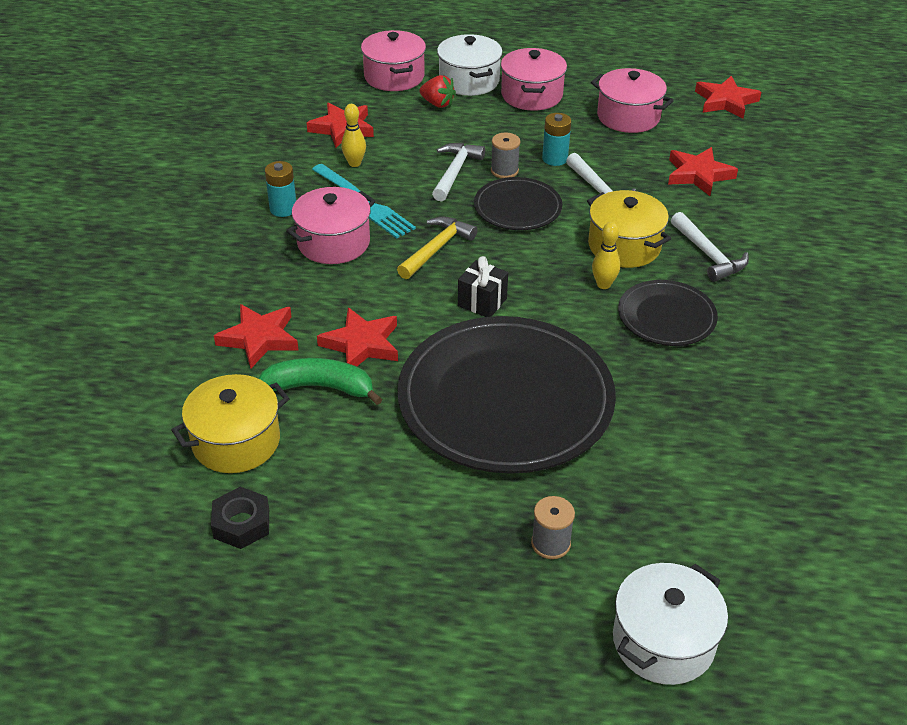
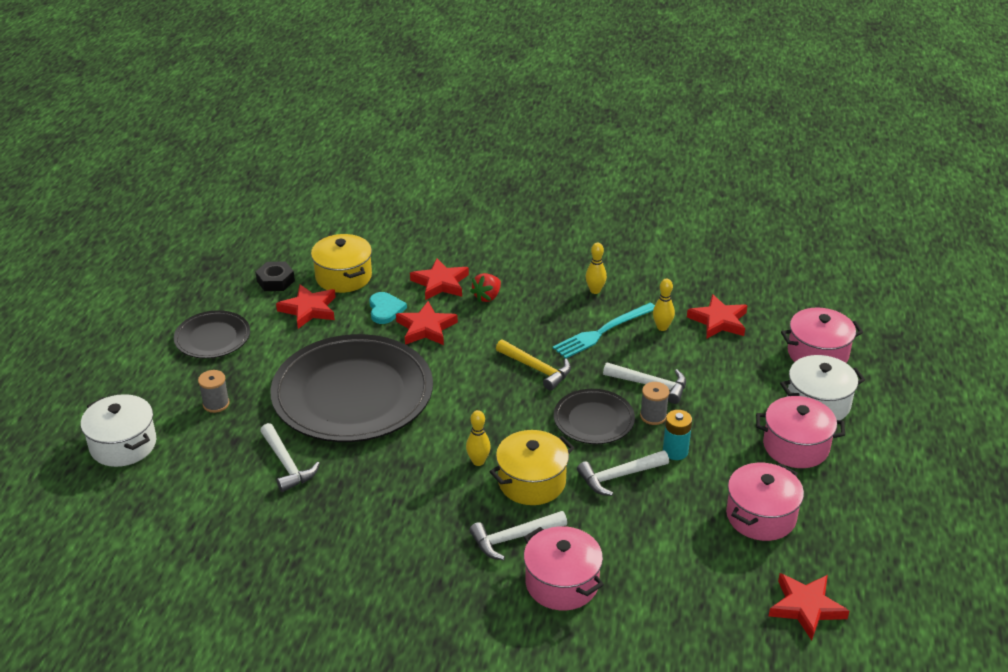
camera: 95 degrees right, 5 degrees down
(283, 209) = (595, 290): turquoise battery -> yellow bowling pin
(320, 387) = (385, 309): green banana -> turquoise heart
(333, 243) = (548, 315): pink pot -> pink pot (562, 583)
(437, 104) = (769, 380): red strawberry -> red strawberry (487, 297)
(482, 302) = (465, 389): black gift -> none
(652, 445) = (287, 464): none -> white hammer
(666, 317) = (430, 495): black plate -> black plate (212, 338)
(698, 175) = (649, 555): red star -> red star (309, 309)

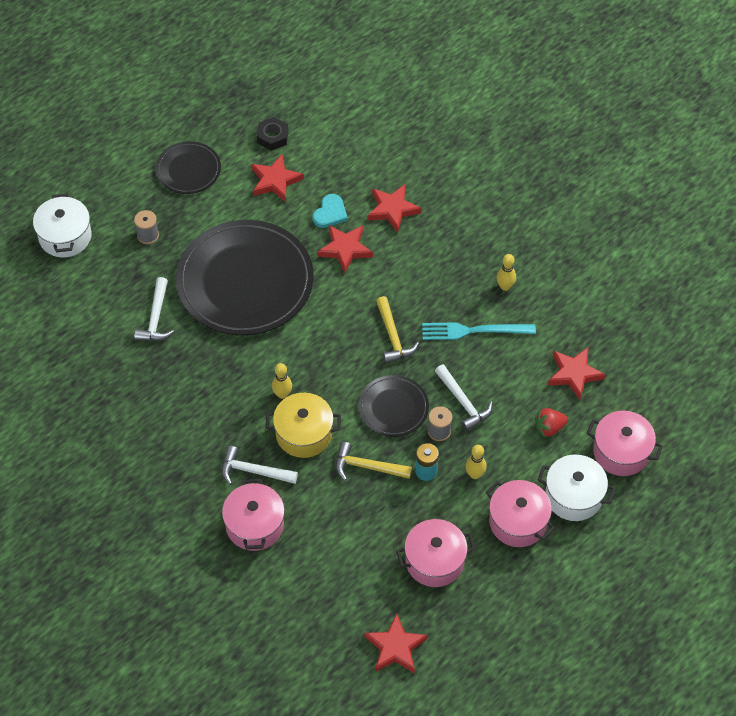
camera: 35 degrees right, 20 degrees up
(343, 277) = (325, 161): yellow pot -> none
(487, 297) = (416, 244): red strawberry -> red strawberry (549, 428)
(618, 476) = (367, 467): white hammer -> yellow hammer
(662, 327) = (523, 354): yellow bowling pin -> yellow bowling pin (475, 474)

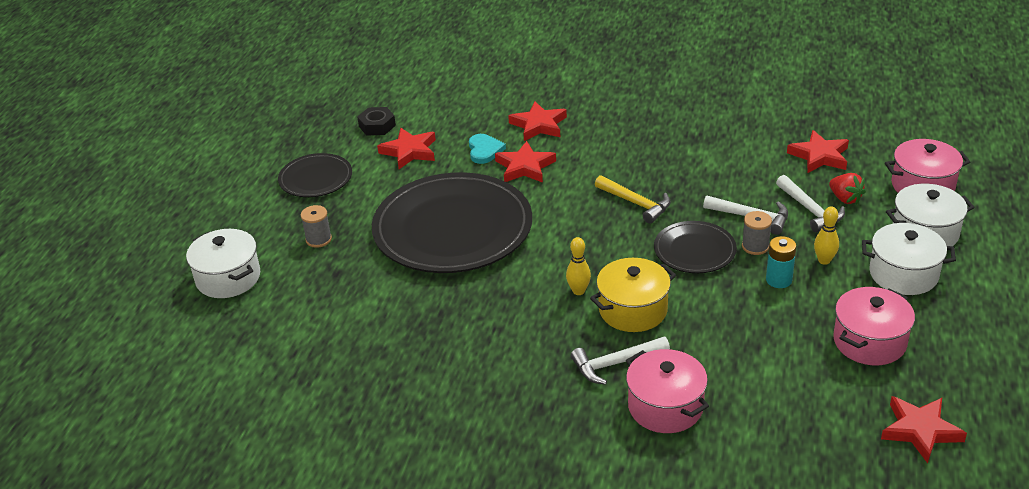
camera: 30 degrees left, 20 degrees down
(156, 318) = (388, 295): white hammer -> white hammer (810, 210)
(367, 467) = (721, 304): yellow hammer -> none
(473, 331) = (702, 168): turquoise fork -> none
(505, 286) = (693, 130): yellow bowling pin -> none
(518, 522) = (903, 274): pink pot -> white pot
(549, 428) = (845, 199): red strawberry -> red strawberry turned 75 degrees counterclockwise

